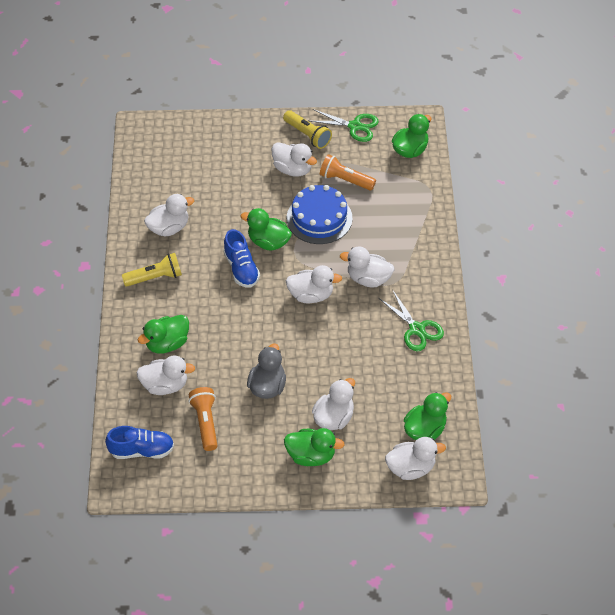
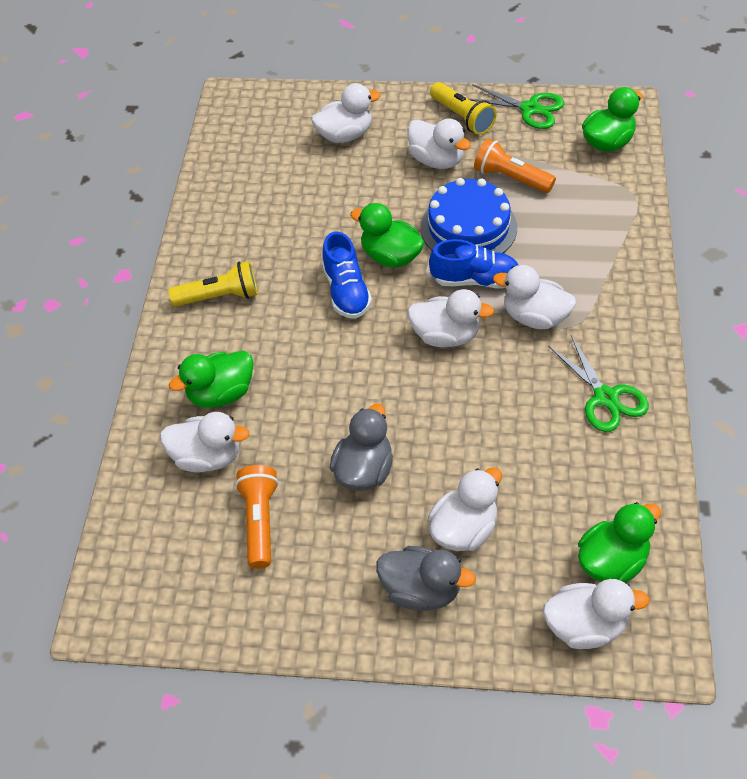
camera: 10 degrees right, 0 degrees up
(142, 450) = (154, 559): blue shoe -> blue shoe (475, 280)
(169, 228) = (251, 229): white duck -> white duck (345, 135)
(311, 455) = (421, 590): green duck -> grey duck

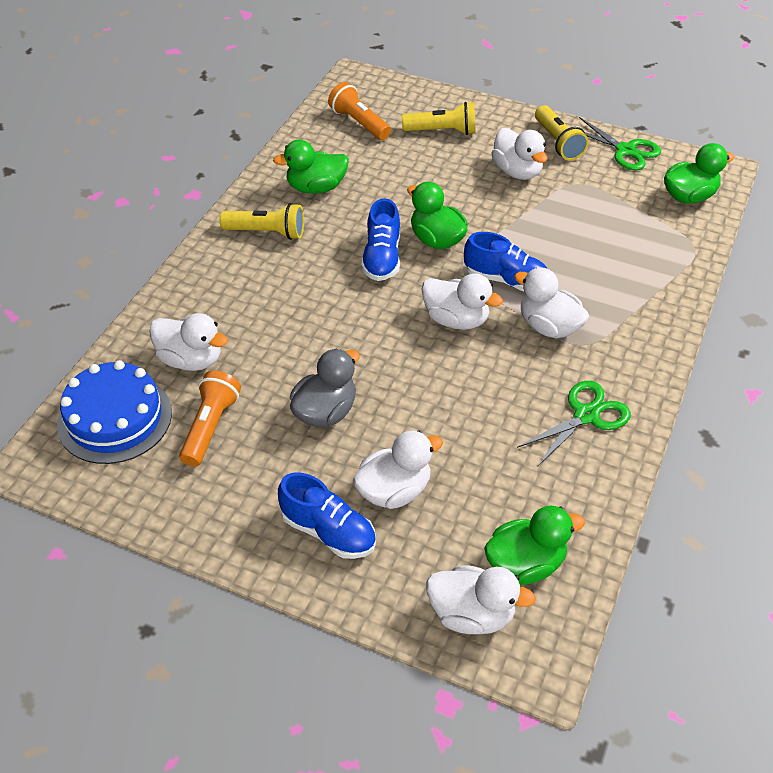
camera: 15 degrees right, 5 degrees down
(221, 394) = (229, 311): green duck -> green duck (316, 188)
(345, 135) = (442, 131): white duck -> yellow flashlight
(421, 590) = (328, 531): grey duck -> blue shoe
(468, 227) = (520, 234): blue cake -> blue cake (115, 418)
(511, 178) = (580, 203): orange flashlight -> orange flashlight (359, 123)
(605, 397) = (586, 415): green scissors -> green scissors turned 120 degrees counterclockwise

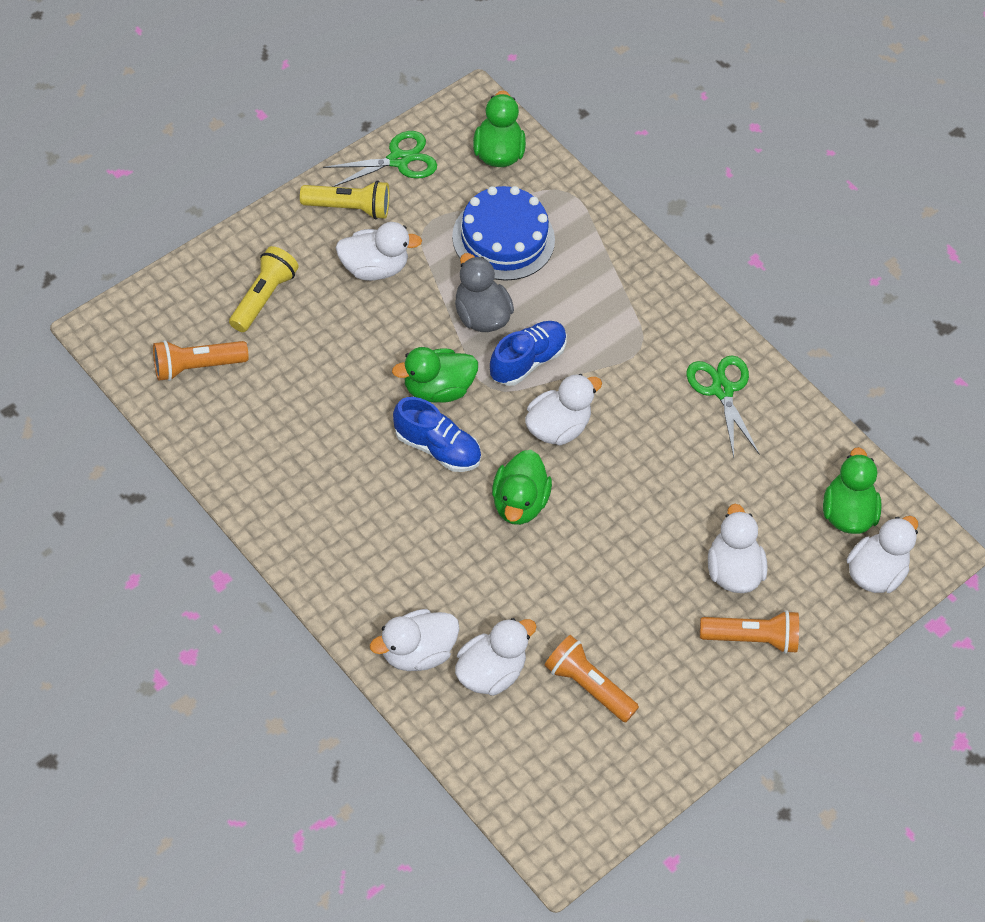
camera: 70 degrees left, 10 degrees up
(115, 418) = (535, 764): blue cake -> blue cake (503, 238)
(267, 232) = (335, 533): yellow flashlight -> none
(316, 188) = (288, 457): green duck -> green duck (519, 503)
(325, 412) = (617, 584): grey duck -> grey duck (481, 315)
(328, 531) = (751, 638): blue shoe -> orange flashlight
(548, 326) = (606, 360): white duck -> white duck (417, 652)

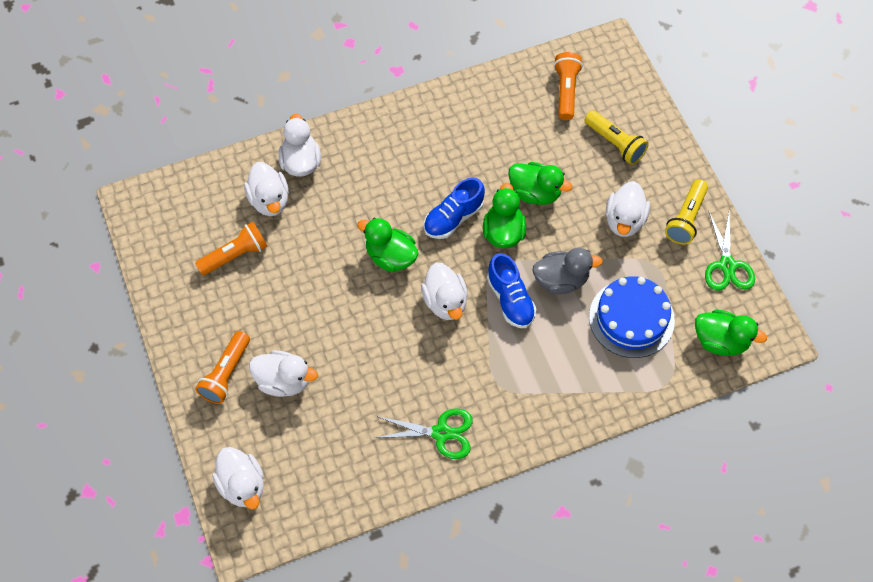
camera: 115 degrees right, 5 degrees up
(846, 513) = (300, 485): green duck -> green duck (535, 193)

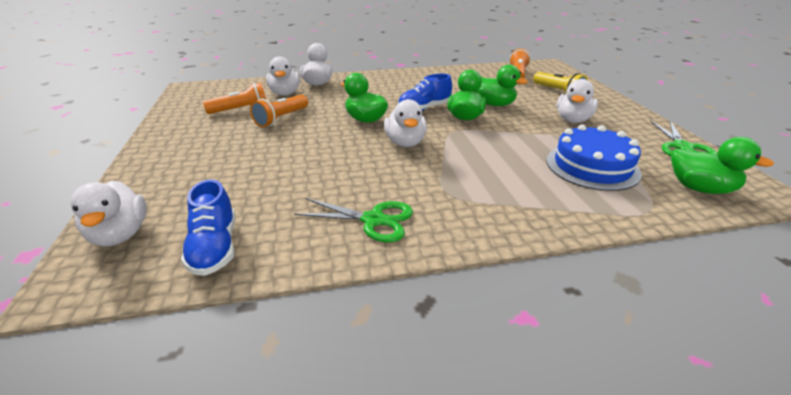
camera: 10 degrees right, 30 degrees down
(226, 373) = (179, 161): orange flashlight -> orange flashlight (281, 118)
(284, 381) = (228, 170): white duck -> none
(510, 299) = (467, 147): blue shoe -> blue shoe (215, 248)
(561, 280) = (517, 141): grey duck -> none
(686, 218) = (630, 123): yellow flashlight -> none

